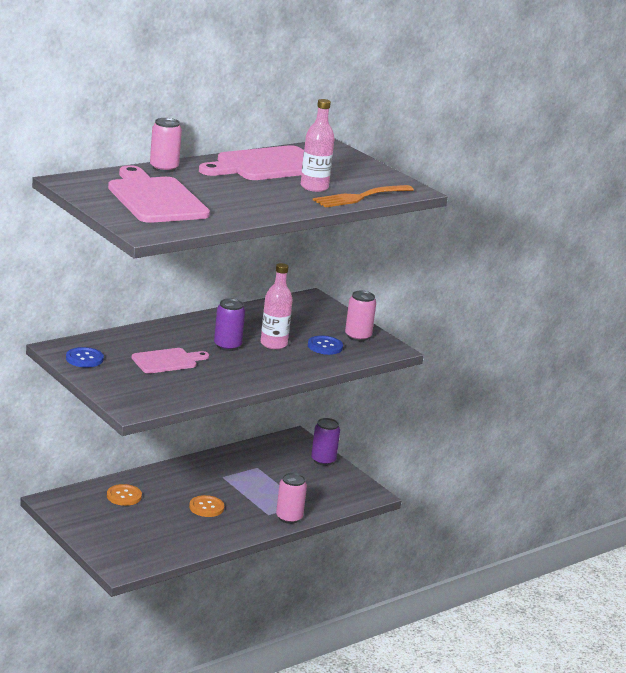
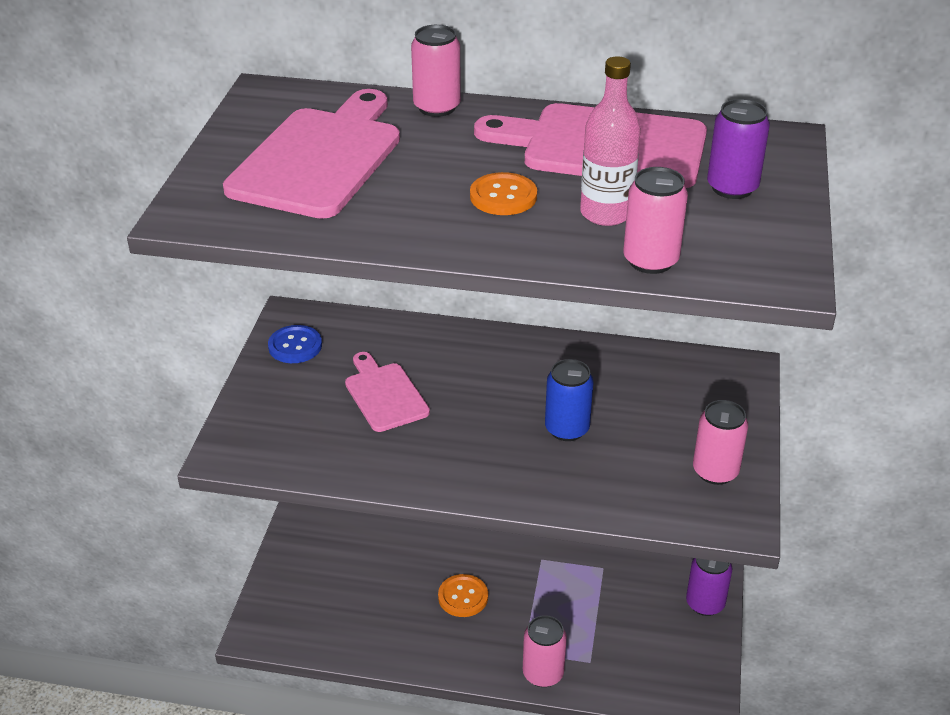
camera: 50 degrees right, 15 degrees up
(124, 496) = (393, 527): orange button -> orange button (503, 196)
(167, 361) = (384, 394): pink cutting board -> pink cutting board turned 135 degrees counterclockwise
(227, 346) = (498, 403): purple can -> purple can (732, 188)
(273, 344) = (567, 429): pink bottle -> blue can
(325, 346) = (636, 467): blue button -> none
(360, 197) = (650, 260): orange fork -> pink can

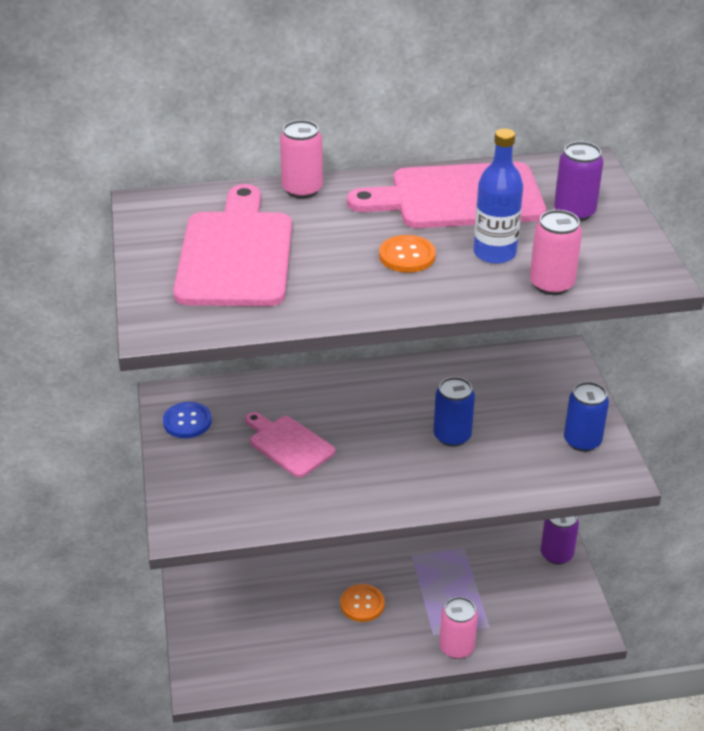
camera: 20 degrees left, 0 degrees up
(606, 213) = (494, 253): pink bottle -> blue bottle
(715, 471) = (582, 441): pink can -> blue can

